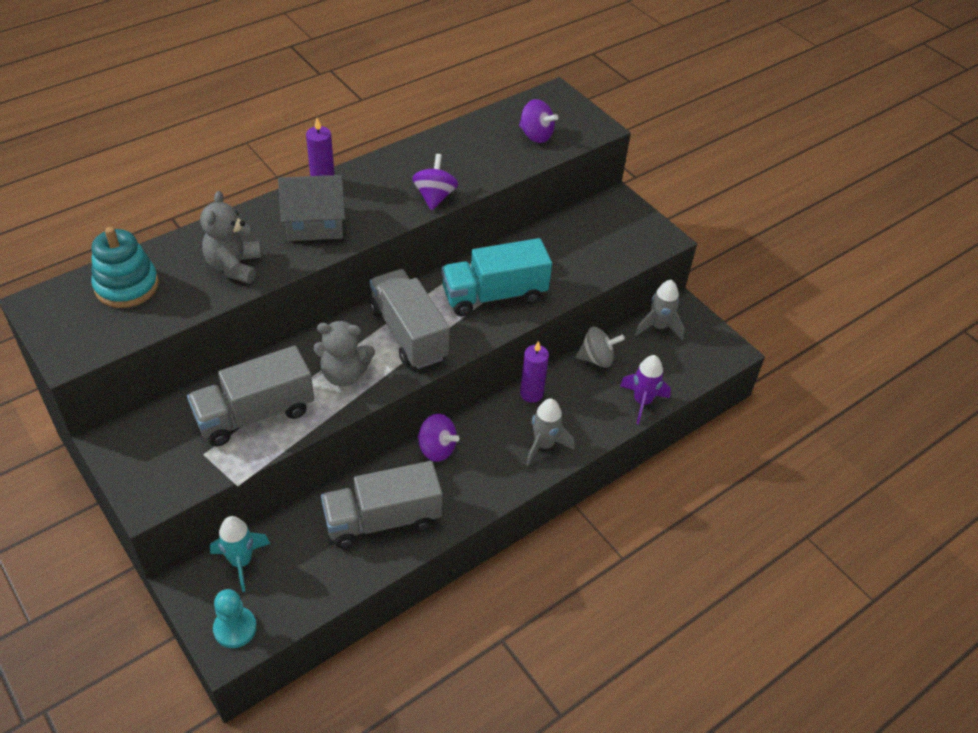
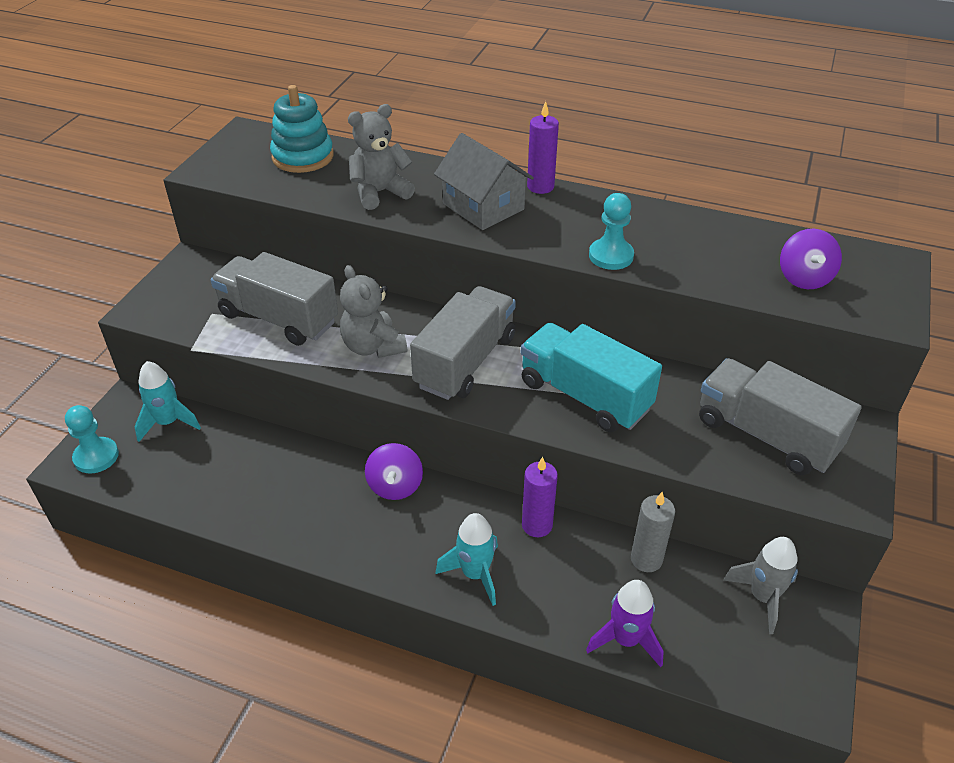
camera: 60 degrees right, 5 degrees down
(382, 519) = (277, 491): grey truck -> grey truck (766, 435)
(434, 197) = (611, 256): purple spinning top -> turquoise pawn
(544, 445) = (475, 574): grey rocket -> turquoise rocket
(597, 359) = (646, 559): grey spinning top -> grey candle

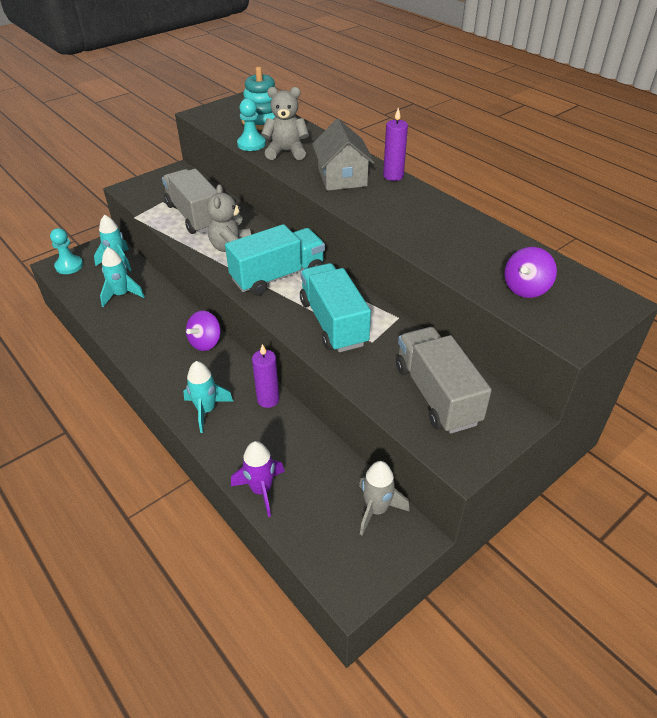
camera: 30 degrees right, 0 degrees up
(218, 468) = (121, 295): none -> turquoise rocket
(465, 361) = (278, 276): grey truck -> turquoise truck
(611, 256) = (395, 230): turquoise pawn -> turquoise pawn (251, 144)
(646, 559) = (319, 450): grey candle -> none

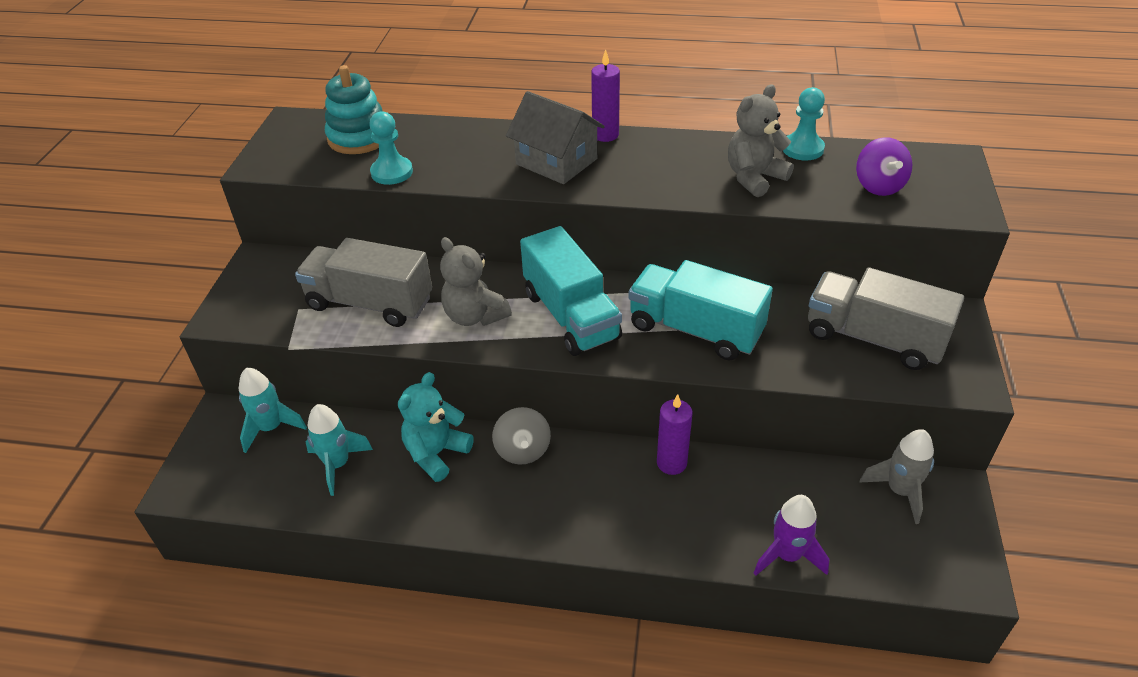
camera: 40 degrees left, 0 degrees up
(69, 266) = (204, 476): turquoise pawn -> turquoise pawn (802, 149)
(166, 318) = (436, 453): none -> turquoise teddy bear
(205, 342) = (523, 450): purple spinning top -> grey spinning top
(206, 410) = (626, 521): turquoise rocket -> none
(278, 276) = (571, 316): turquoise truck -> turquoise truck turned 135 degrees clockwise
(286, 152) = (449, 162): grey teddy bear -> grey teddy bear (754, 178)

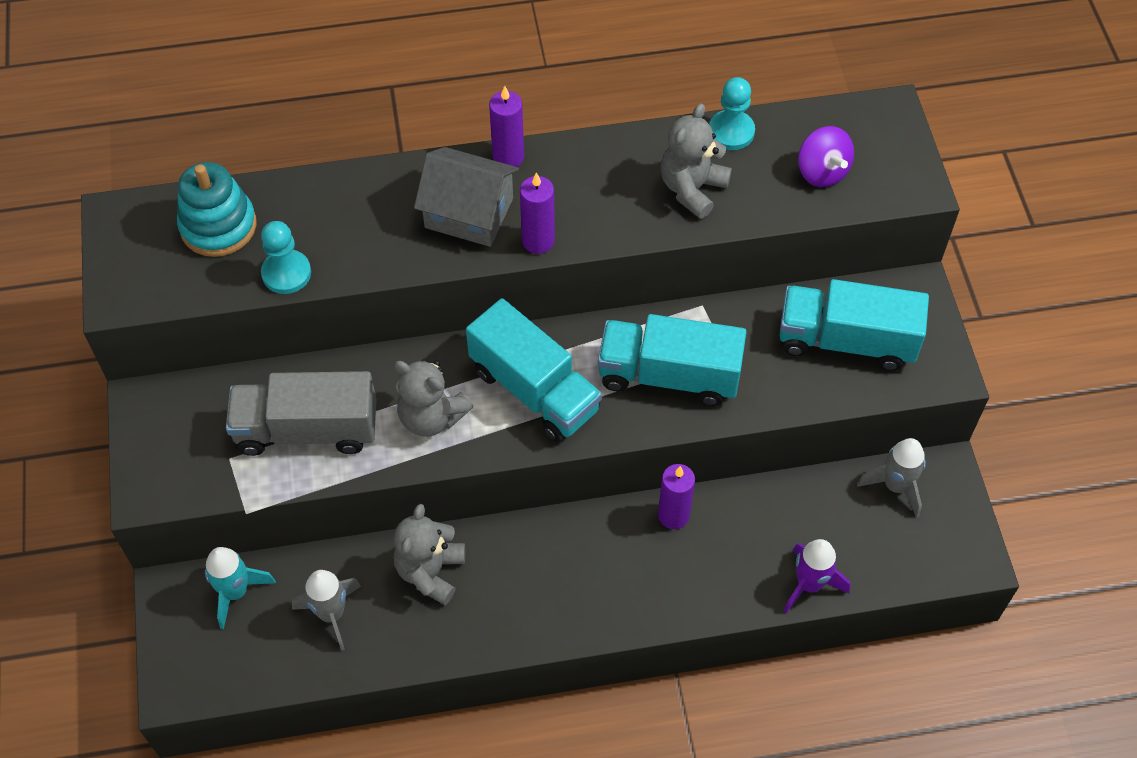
camera: 20 degrees left, 15 degrees up
(338, 464) = (331, 614): turquoise rocket -> grey rocket
(436, 453) = (430, 571): turquoise teddy bear -> grey teddy bear
(523, 450) = (519, 543): grey spinning top -> none
(605, 188) = (538, 241): none -> purple candle
(873, 338) = (846, 341): grey truck -> turquoise truck

